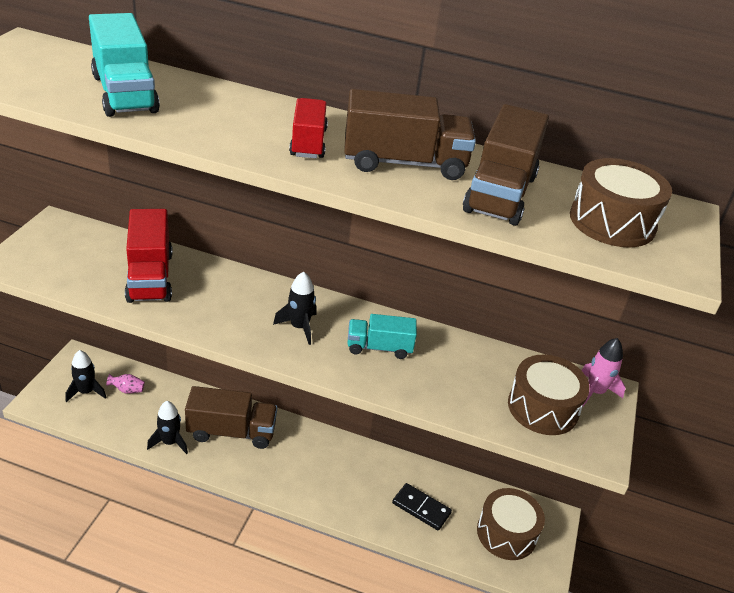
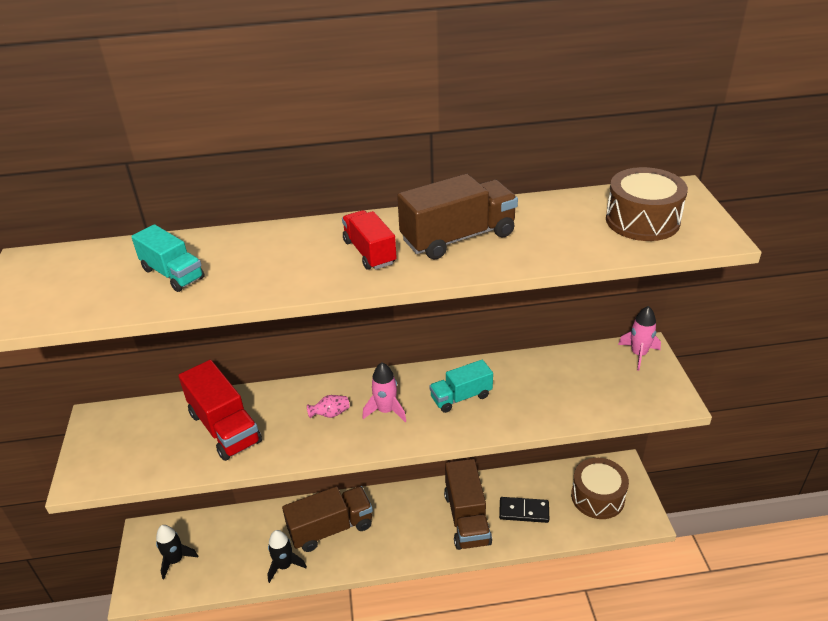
camera: 20 degrees left, 0 degrees up
(124, 94) = (173, 274): turquoise truck -> turquoise truck, size x0.64
(127, 390) = (213, 539): pink vase -> pink vase (330, 414)
(299, 327) = (386, 411): black rocket -> pink rocket
(500, 193) = (549, 232): brown truck -> brown truck (467, 518)
(543, 407) = (613, 385): brown drum -> none

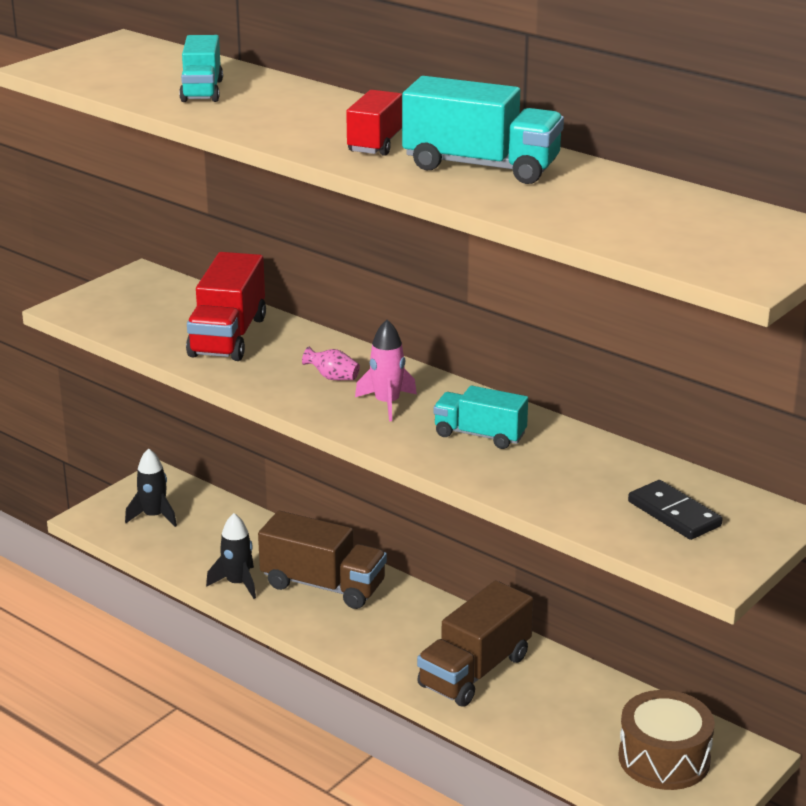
camera: 45 degrees right, 10 degrees down
(458, 237) = (481, 166): brown truck -> turquoise truck
(524, 511) = (549, 709): black domino -> black domino (674, 514)
(638, 354) = (758, 515): pink rocket -> none
(642, 220) = (700, 233): brown drum -> none

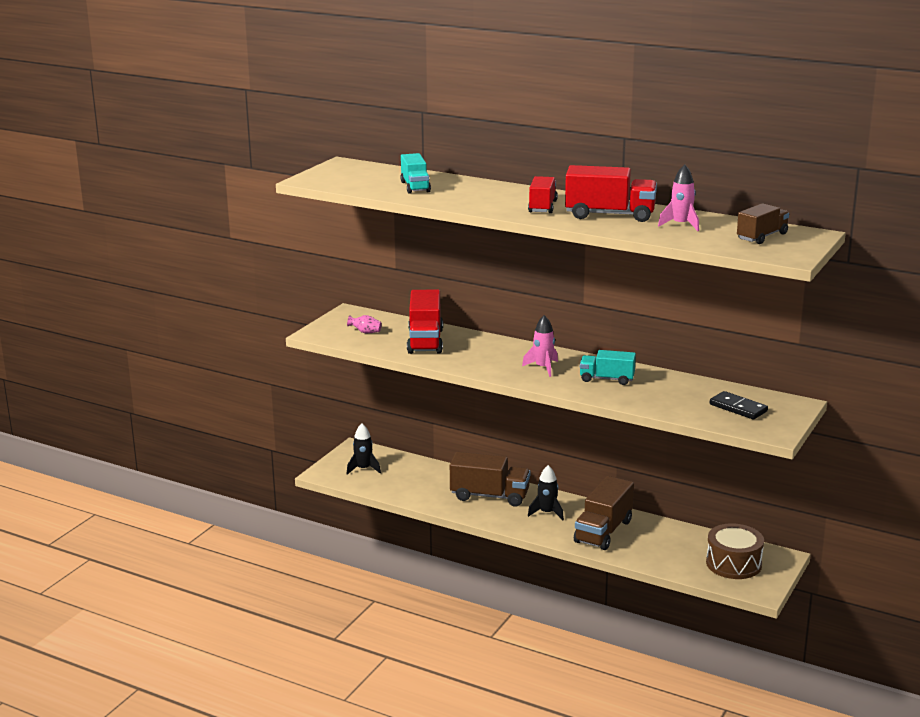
camera: 10 degrees left, 5 degrees down
(237, 583) = (435, 500): black rocket -> black rocket (547, 513)
(332, 377) = (502, 357): pink vase -> pink vase (365, 332)
(481, 166) = (610, 215): turquoise truck -> red truck
(590, 195) = (681, 225): none -> pink rocket
(718, 230) = (762, 236): none -> brown truck

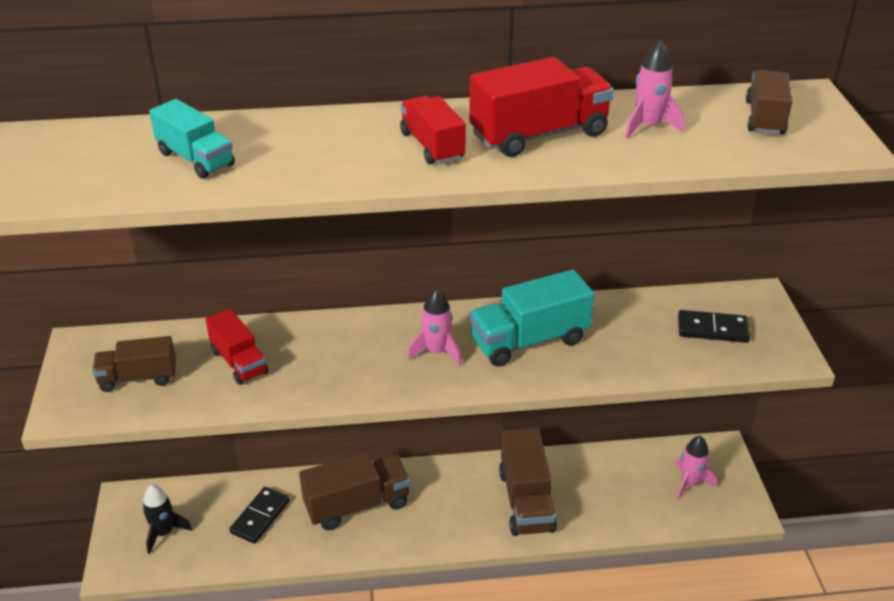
camera: 35 degrees left, 15 degrees up
(365, 332) = (138, 378): pink vase -> brown truck
(425, 341) = (239, 362): red truck -> red truck, size x0.64
(425, 481) = (260, 517): none -> black domino
(547, 513) = (443, 501): black rocket -> none
(607, 379) = (529, 340): turquoise truck -> turquoise truck, size x1.57
(733, 564) = (689, 483): brown drum -> pink rocket

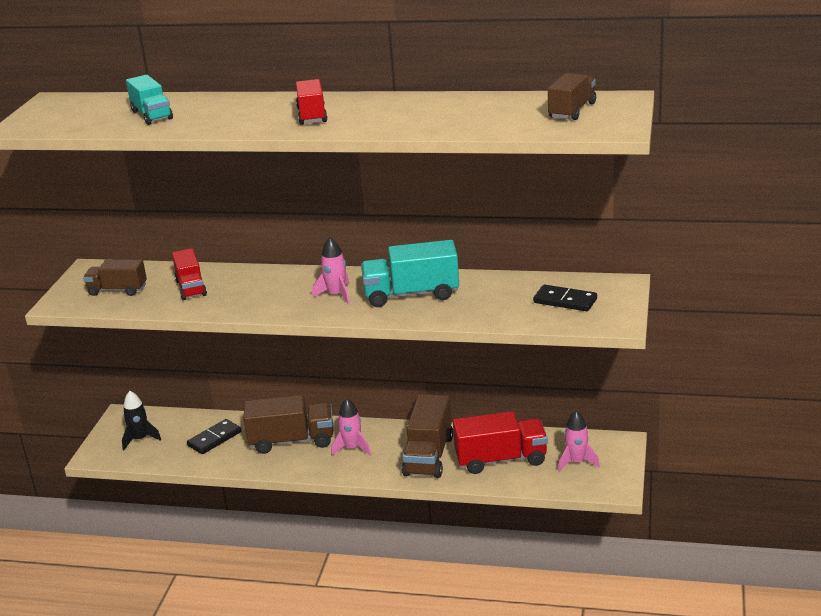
camera: 20 degrees right, 10 degrees down
(539, 135) = (393, 113): red truck -> red truck (501, 460)
(648, 126) = (477, 111): pink rocket -> pink rocket (352, 448)

